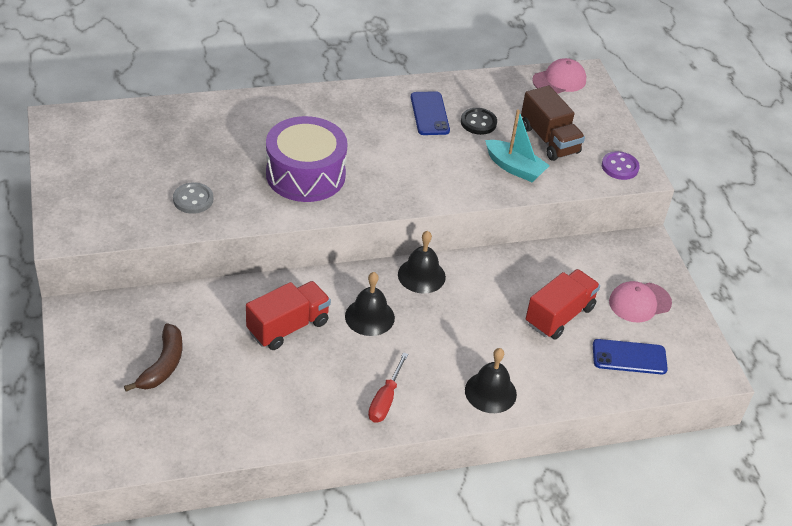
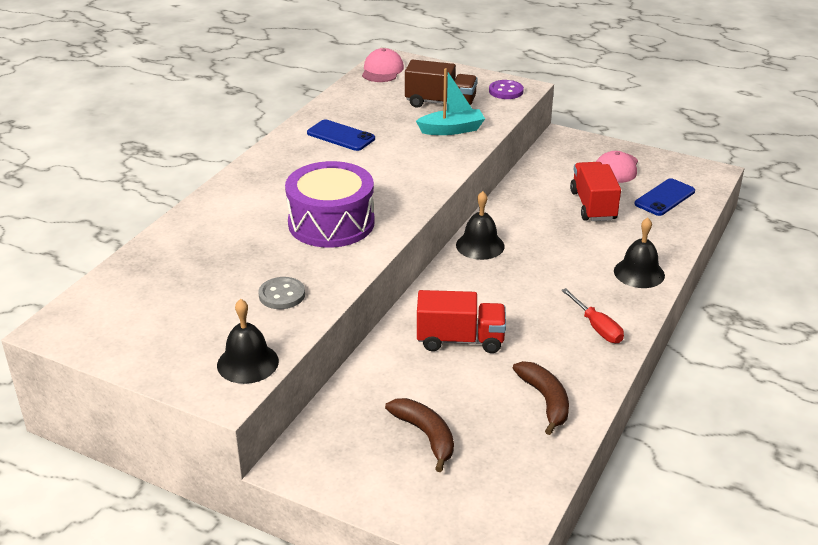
camera: 45 degrees left, 10 degrees down
(263, 412) = (545, 400): none -> brown banana
(288, 327) = (460, 340): red truck -> red truck turned 90 degrees clockwise
(369, 317) = (496, 292): black bell -> black bell (247, 363)
(478, 122) = (381, 121): black button -> none

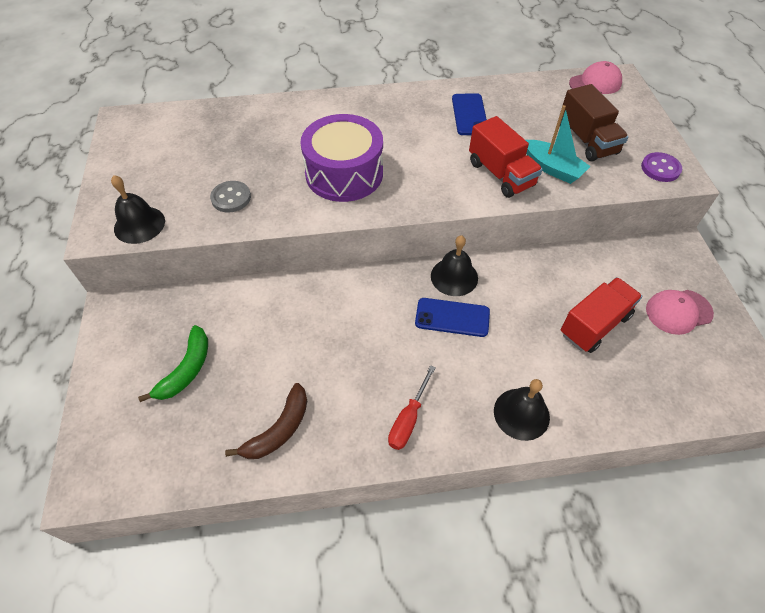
camera: 55 degrees right, 20 degrees up
(425, 436) = (186, 369): brown banana -> green banana
(460, 340) = (317, 330): red truck -> red truck (500, 174)
(664, 198) = (671, 376): blue phone -> blue phone (452, 317)

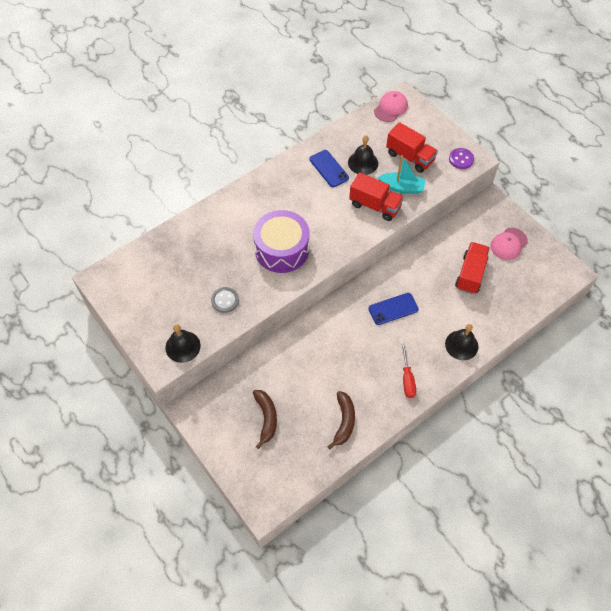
camera: 30 degrees left, 5 degrees up
(186, 369) = (266, 418): green banana -> brown banana
(454, 277) = (378, 283): black bell -> black bell (363, 162)
(587, 140) = (410, 157): brown truck -> red truck

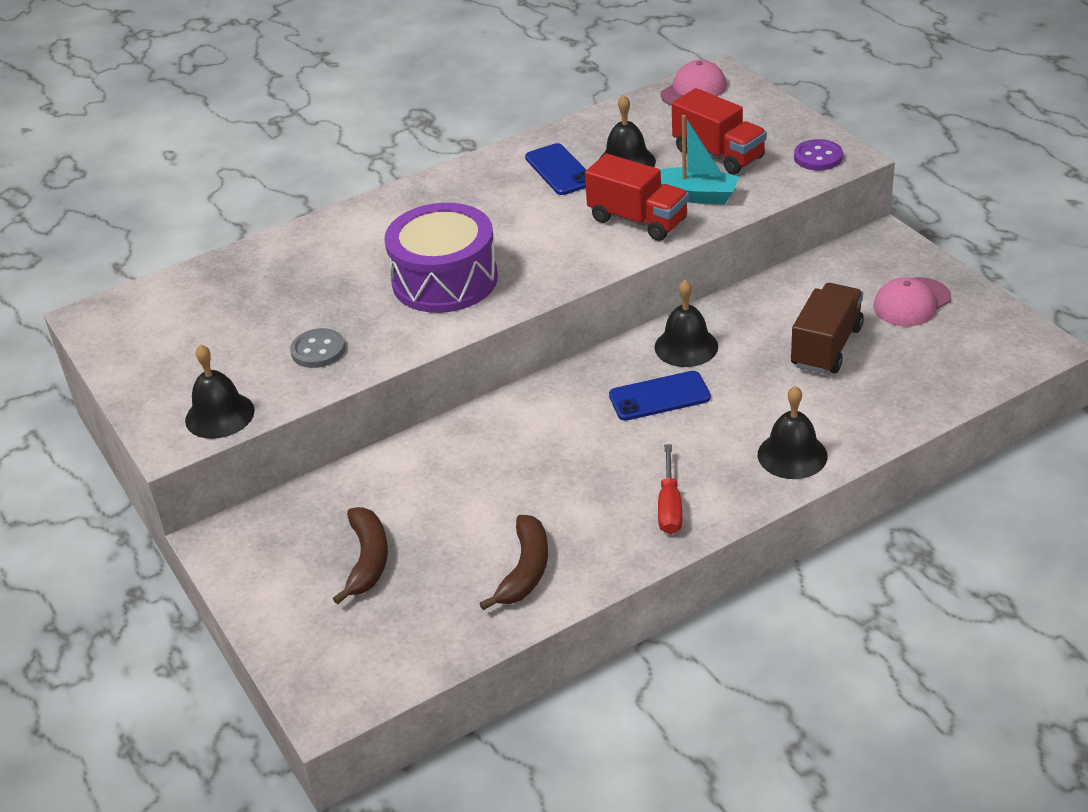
camera: 10 degrees right, 20 degrees down
(402, 275) = (686, 346): none -> black bell
(470, 274) = (826, 347): red truck -> brown truck

